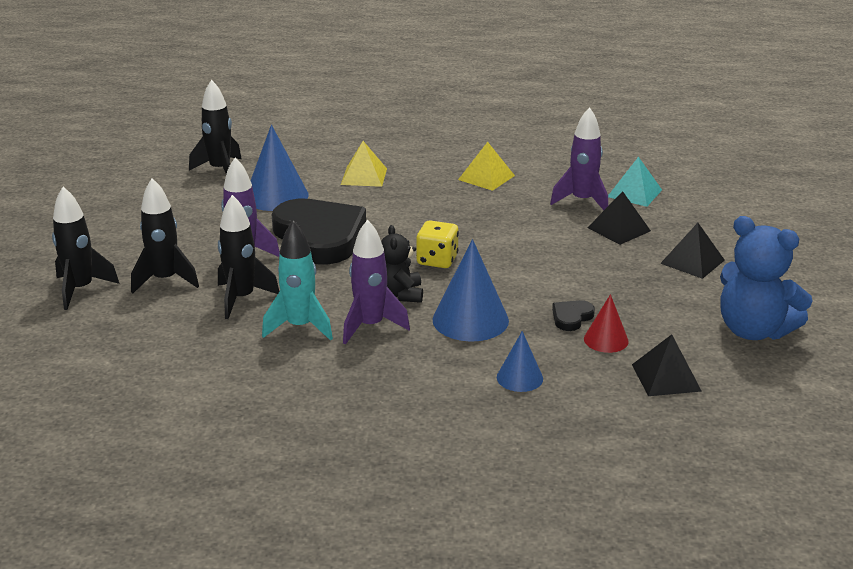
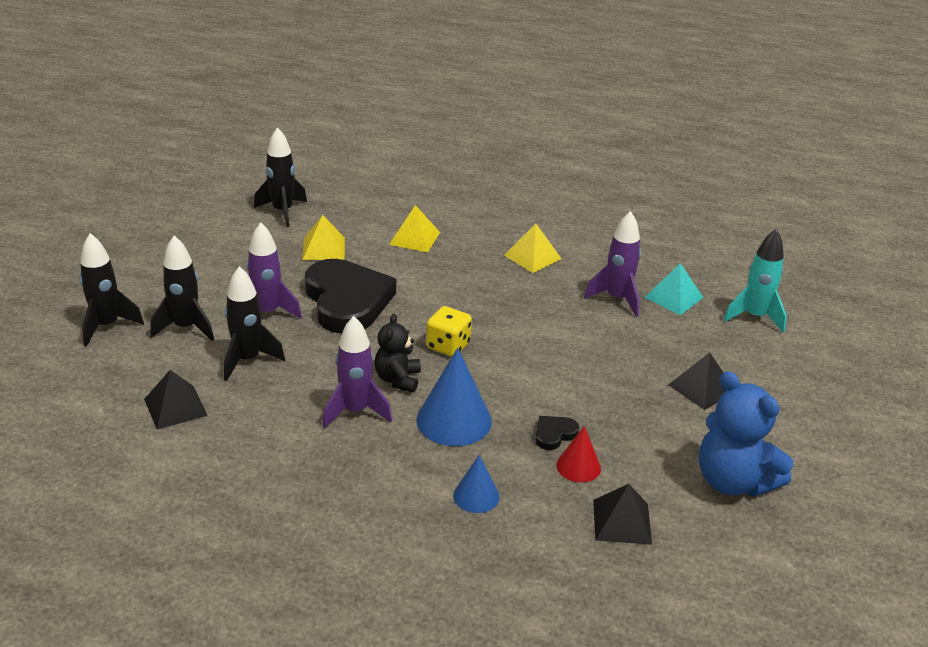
camera: 10 degrees right, 5 degrees up
(276, 196) = (323, 248): blue cone -> yellow pyramid
(300, 327) = (289, 401): turquoise rocket -> turquoise rocket (754, 317)
(619, 229) = (641, 337): black pyramid -> black pyramid (175, 407)

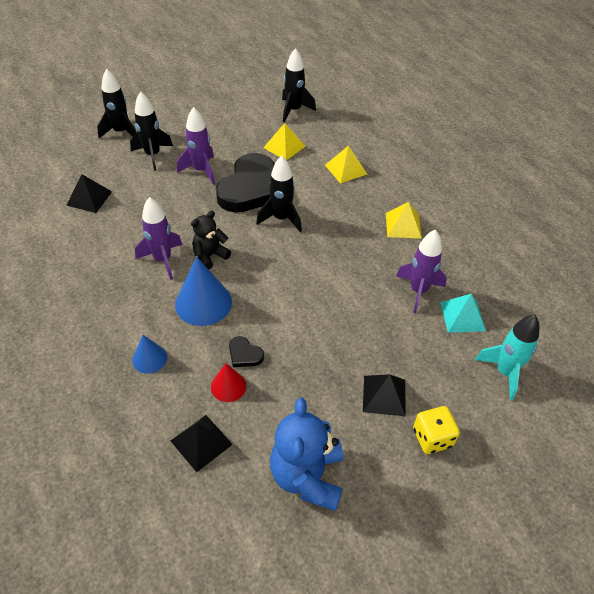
camera: 45 degrees right, 15 degrees up
(247, 360) = (155, 193): black rocket -> black rocket (281, 219)
(448, 346) = (266, 253): yellow dice -> yellow dice (432, 438)
(554, 434) = (244, 354): black heart -> black heart turned 150 degrees counterclockwise

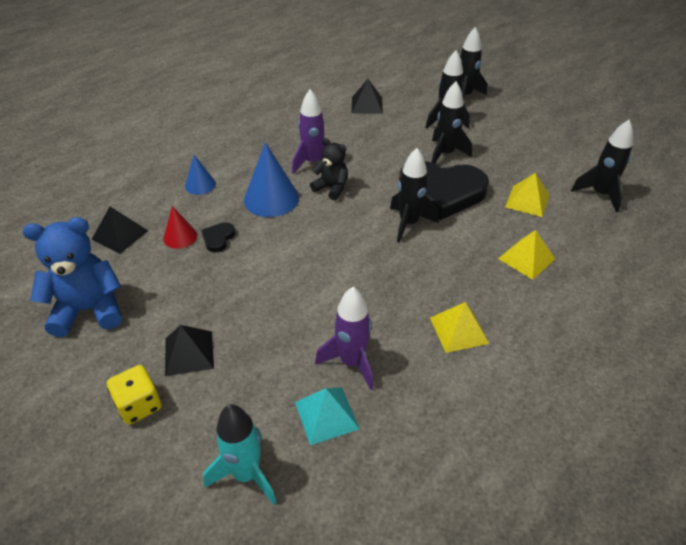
camera: 75 degrees right, 5 degrees down
(201, 170) = (445, 154): purple rocket -> black rocket

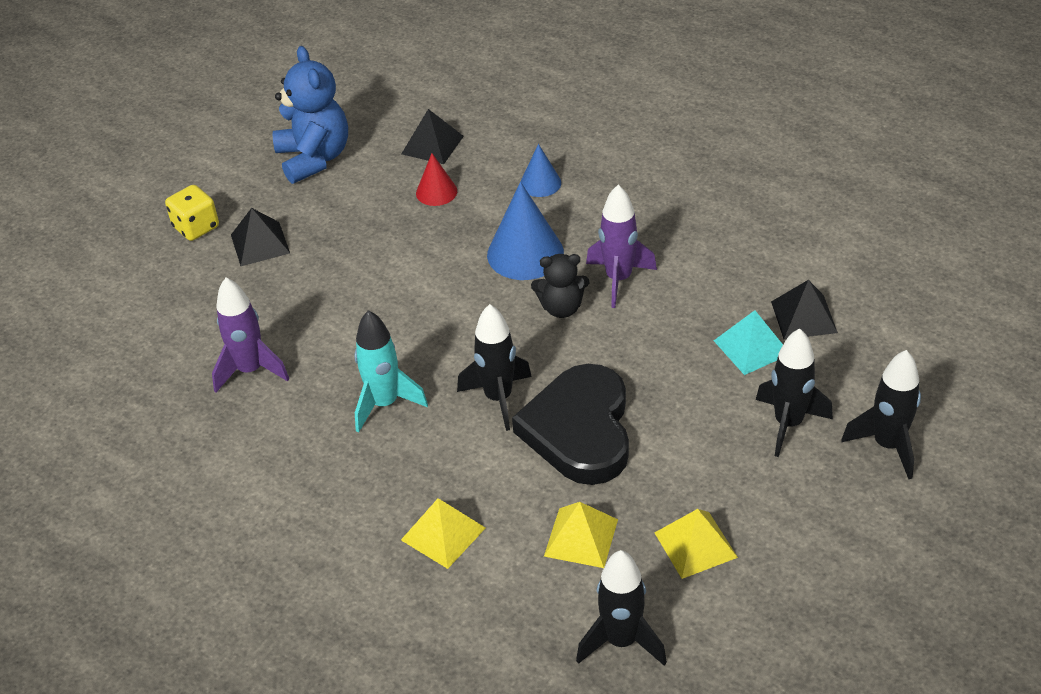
camera: 85 degrees right, 0 degrees up
(218, 238) = (438, 223): black heart -> none
(246, 474) = (119, 315): turquoise rocket -> turquoise rocket (385, 404)
(326, 415) = (182, 360): turquoise pyramid -> turquoise pyramid (751, 347)
(331, 188) = (561, 308): black teddy bear -> black teddy bear turned 60 degrees clockwise
(445, 154) = (684, 428): black rocket -> none
(459, 330) = (302, 462): yellow pyramid -> yellow pyramid (695, 544)

